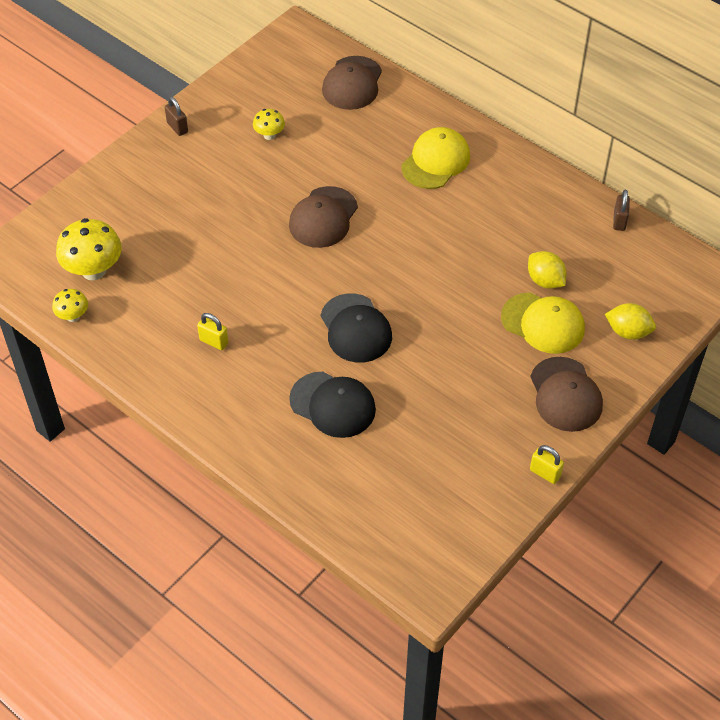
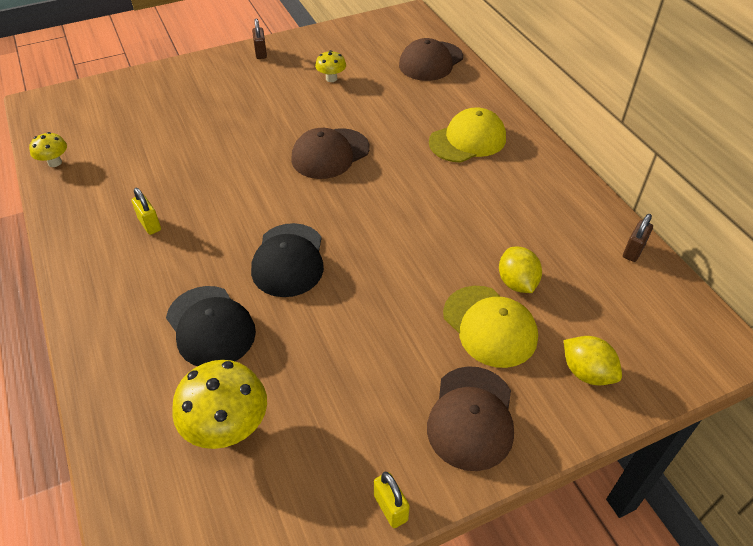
camera: 25 degrees right, 5 degrees down
(93, 270) = (104, 133): yellow mushroom -> yellow mushroom (227, 428)

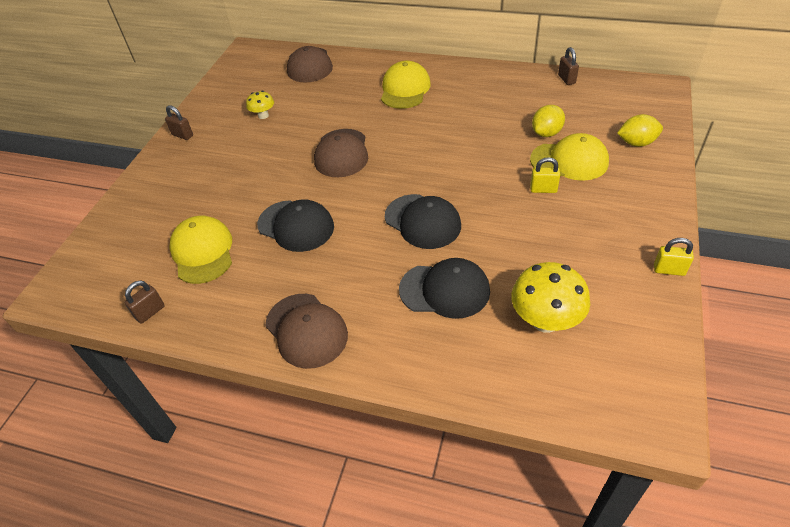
camera: 45 degrees left, 0 degrees up
(54, 162) = (150, 312): yellow mushroom -> brown padlock
(138, 149) = (202, 252): none -> yellow cap
(150, 224) = (301, 281): yellow padlock -> yellow padlock (543, 189)
(211, 182) = (296, 226): none -> black cap
(471, 417) = (630, 203): brown cap -> brown cap (306, 330)
(517, 283) = (546, 133): yellow lemon -> yellow lemon turned 75 degrees counterclockwise

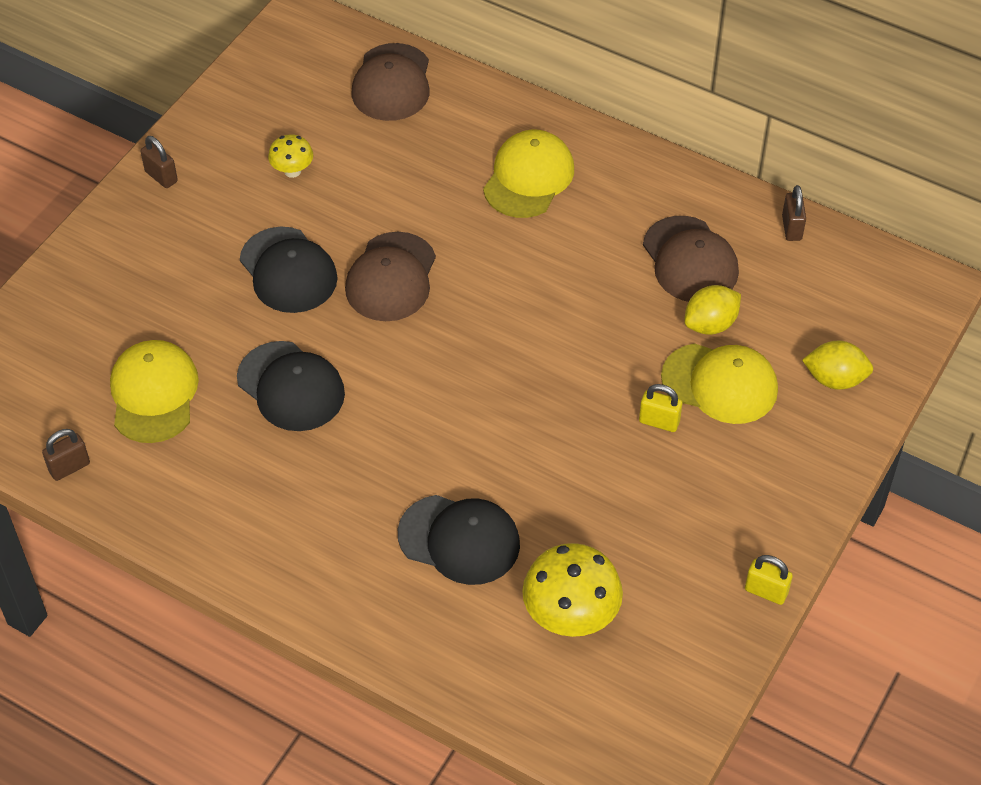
camera: 10 degrees right, 5 degrees up
(306, 330) = (264, 547): brown cap -> brown cap (690, 260)
(422, 221) = (468, 427): black cap -> black cap (288, 270)

